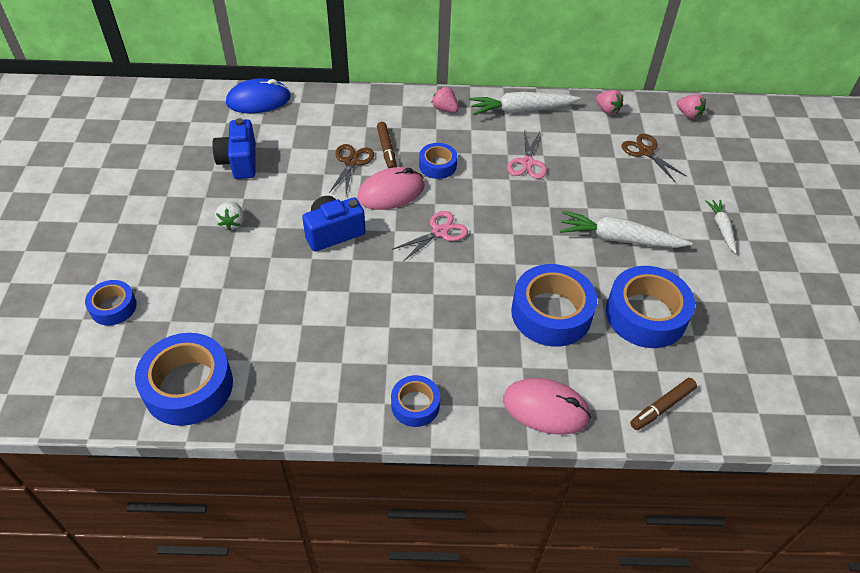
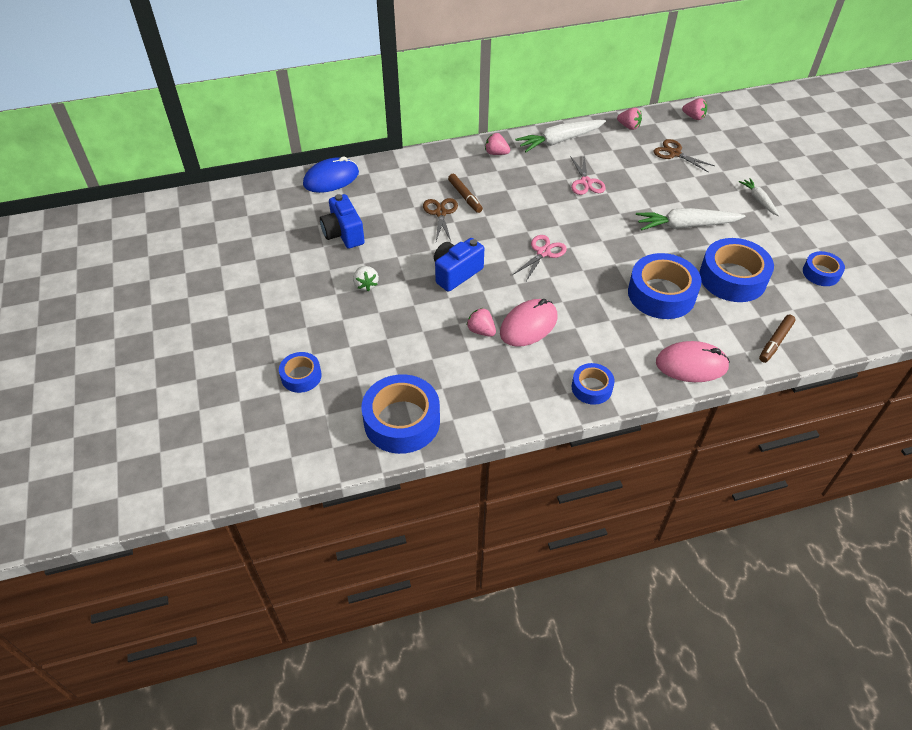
camera: 15 degrees left, 0 degrees up
(326, 305) = (481, 331): none -> pink strawberry
(391, 192) = (487, 230): pink mouse -> pink mouse (528, 325)
(437, 165) = (514, 200): blue tape -> blue tape (821, 273)

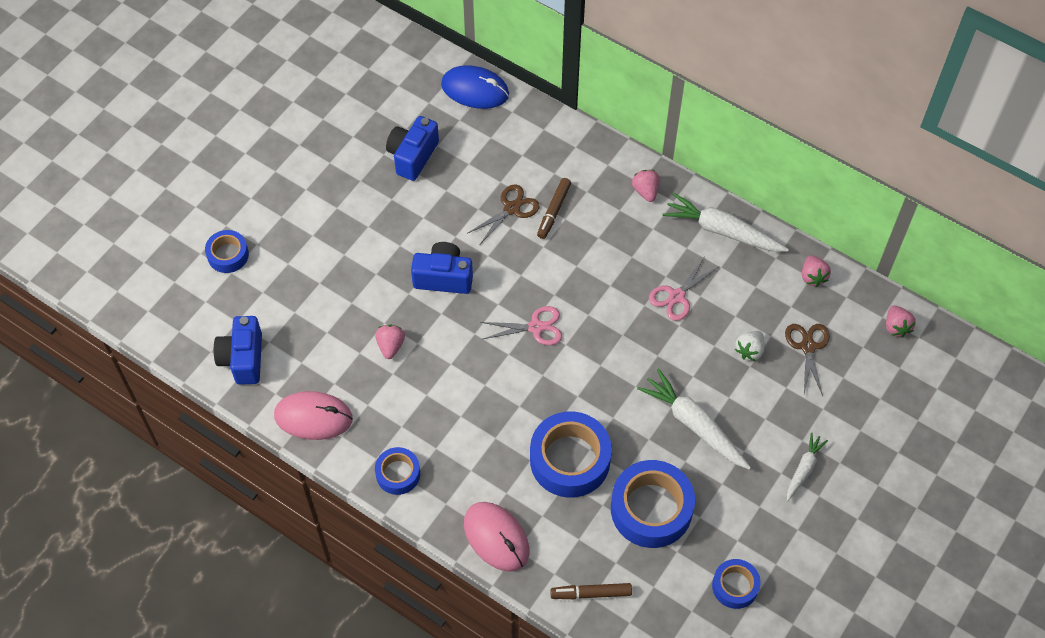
camera: 50 degrees right, 10 degrees up
(366, 285) = (366, 221): white strawberry -> white strawberry (749, 350)
(402, 421) = (243, 359): blue tape -> blue camera
(528, 325) = (430, 377): pink mouse -> pink mouse (313, 417)

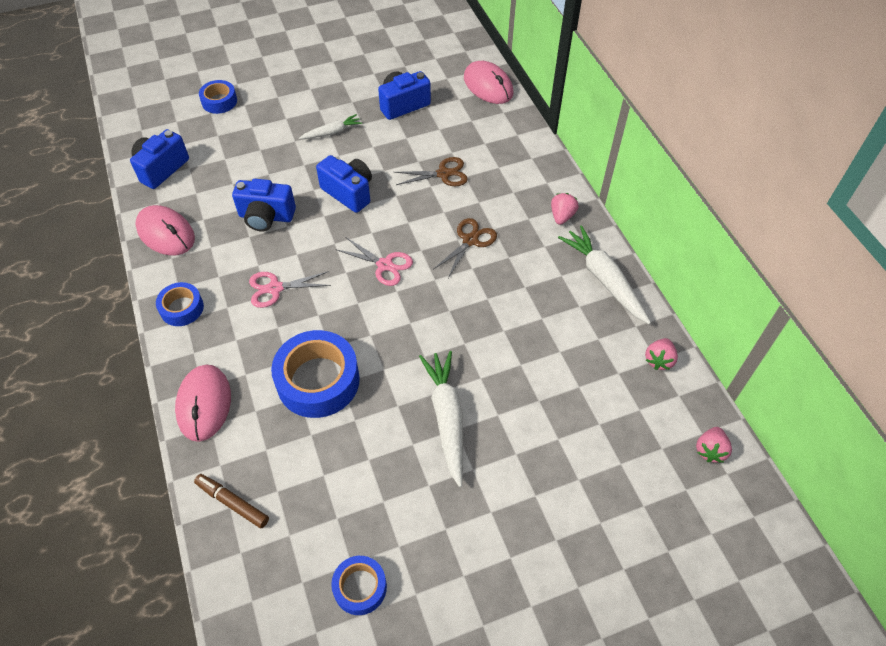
camera: 35 degrees right, 5 degrees down
(390, 346) = (266, 217): pink strawberry -> blue camera
(475, 90) = (488, 86): blue mouse -> pink mouse
(554, 211) = (474, 192): brown marker -> none
(651, 509) = (347, 465): blue tape -> none
(677, 296) = (520, 307): pink scissors -> pink scissors (275, 288)
(749, 350) = (549, 387): white strawberry -> none
(803, 469) = (515, 522): white carrot -> white carrot (332, 132)
(808, 347) = (607, 416): brown scissors -> brown scissors (470, 240)

